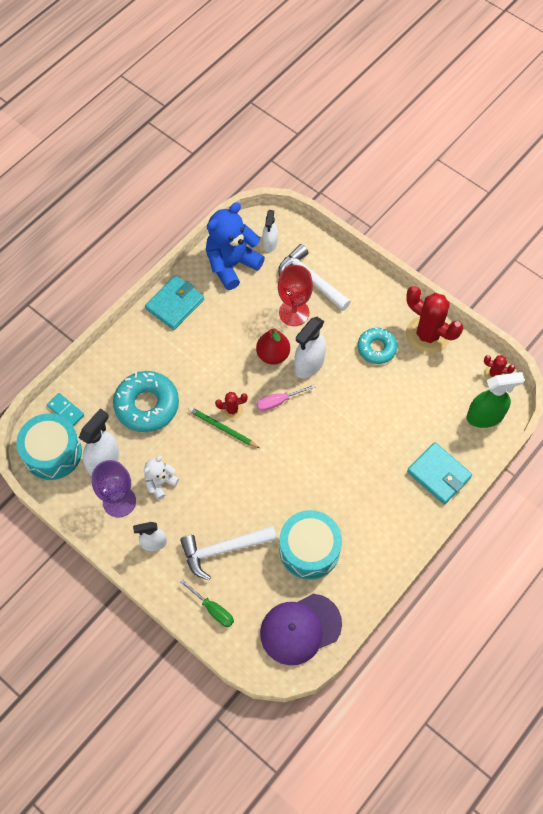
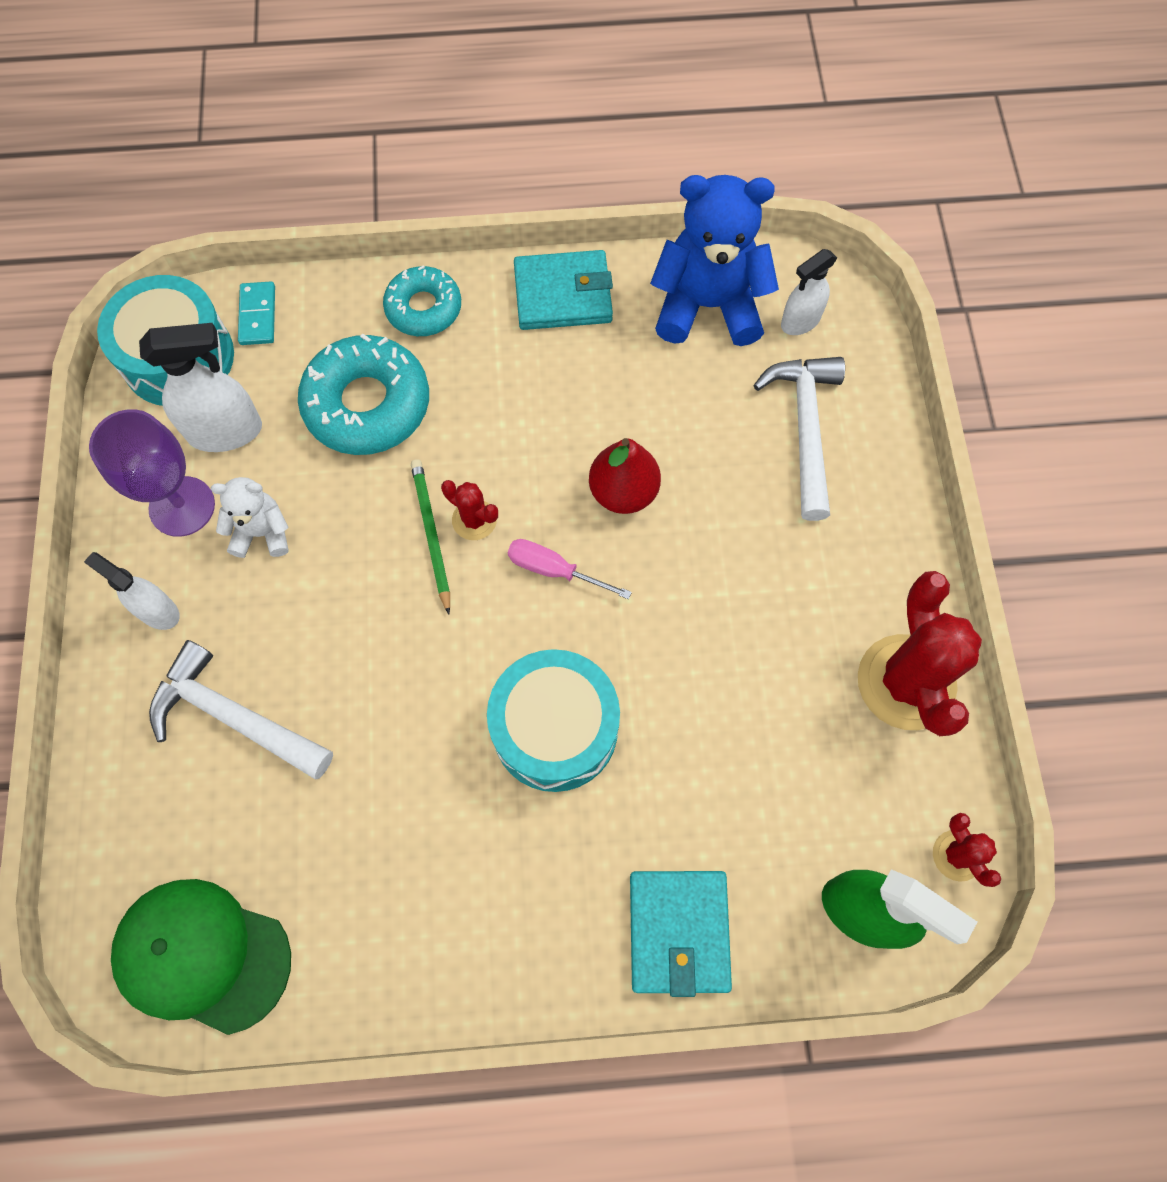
camera: 45 degrees right, 5 degrees up
(213, 609) = (123, 792): green screwdriver -> none
(294, 313) = (724, 456): red goblet -> none
(300, 629) = (202, 955): purple cap -> green cap
(309, 364) = (661, 556): white spray bottle -> none
(309, 549) = (350, 844): turquoise drum -> turquoise drum (555, 728)
(376, 348) = (796, 627): turquoise donut -> turquoise donut (423, 308)

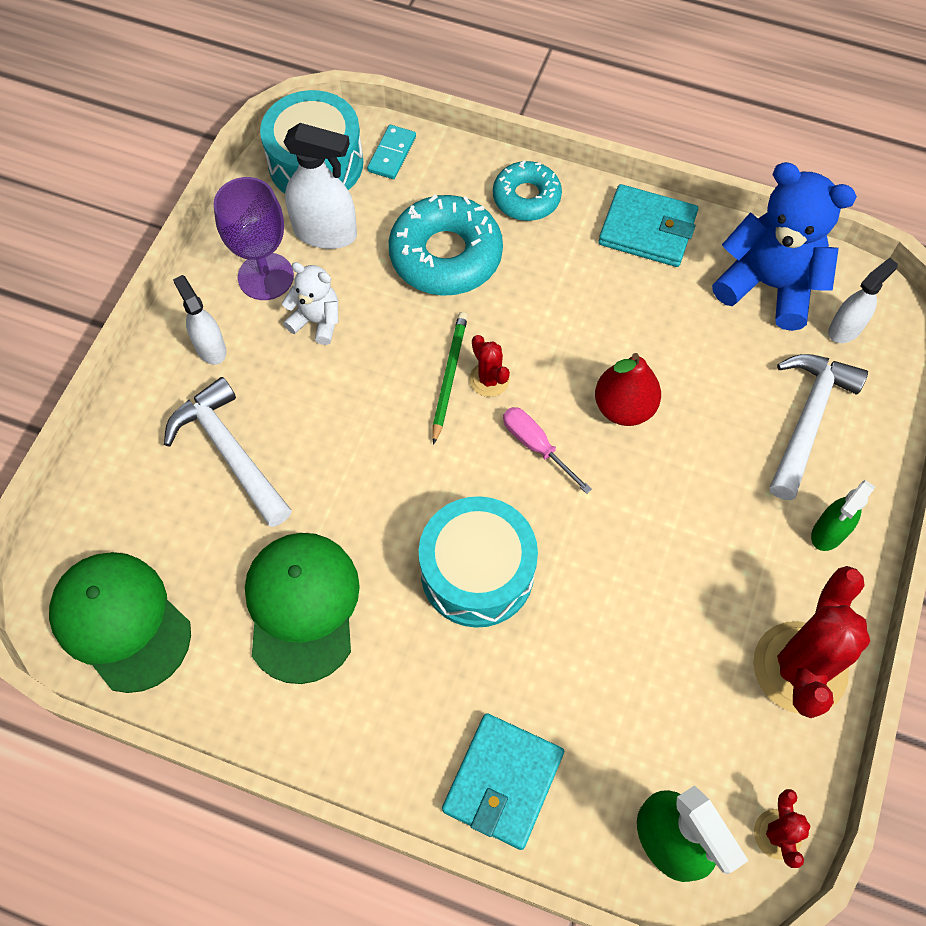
camera: 25 degrees right, 5 degrees down
(391, 848) = (302, 606): none -> green cap
(800, 321) = (845, 329): white spray bottle -> white spray bottle turned 150 degrees clockwise
(873, 535) = (828, 532): none -> green spray bottle

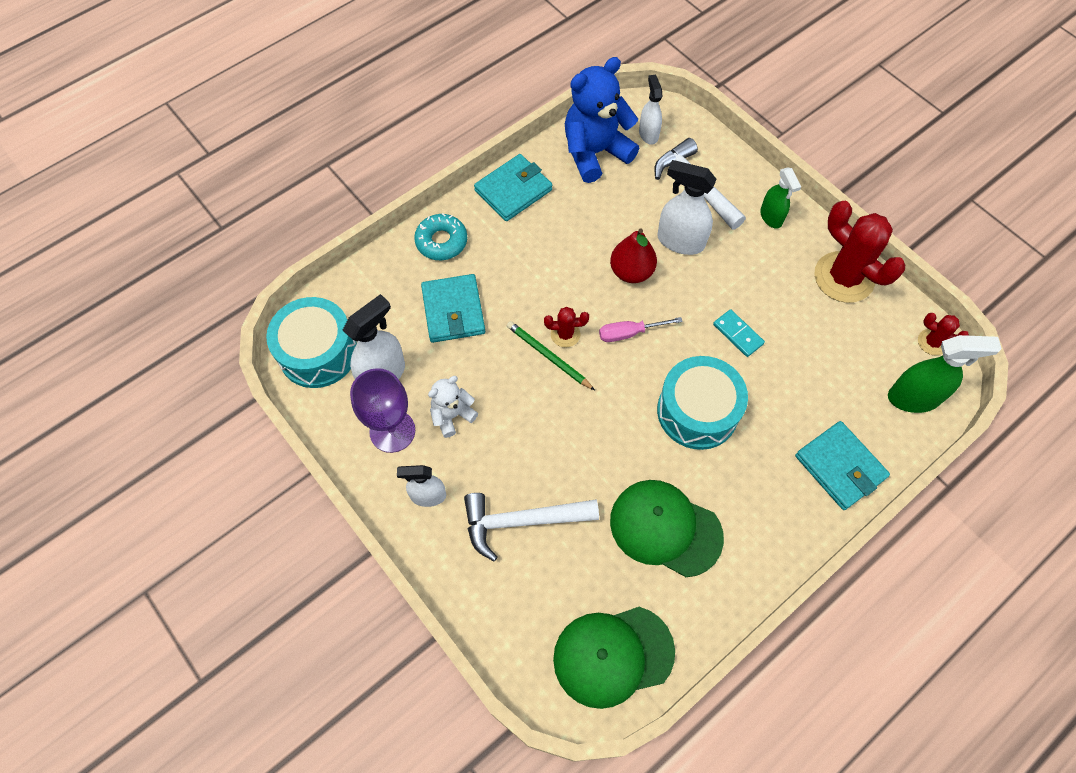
camera: 60 degrees left, 0 degrees up
(392, 154) = (346, 301): turquoise domino -> turquoise domino (738, 334)
(445, 255) = (453, 311): turquoise donut -> turquoise wallet
(708, 441) = (680, 241): none -> white spray bottle

